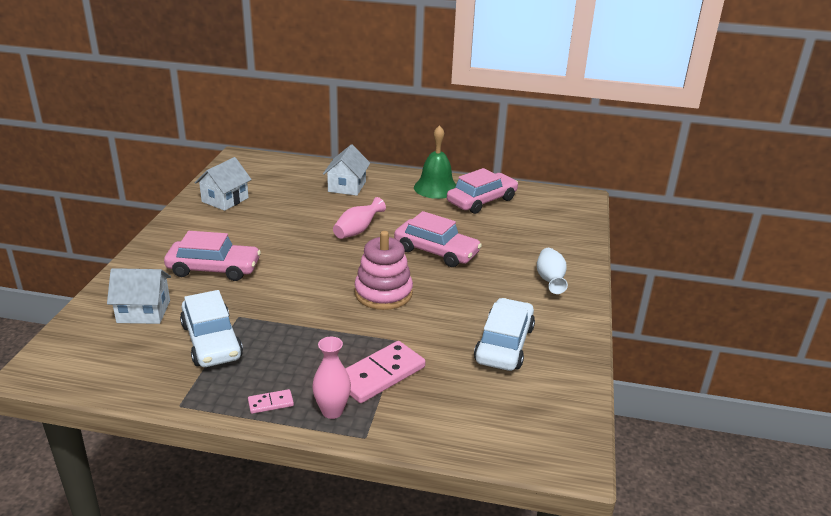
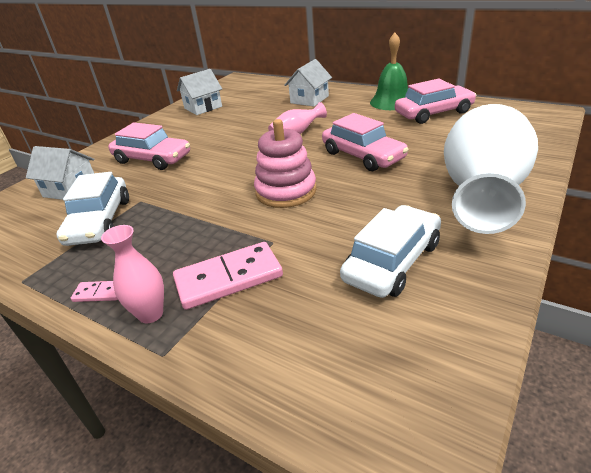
camera: 25 degrees right, 5 degrees up
(550, 280) = (481, 193): white vase -> white vase, size x2.38

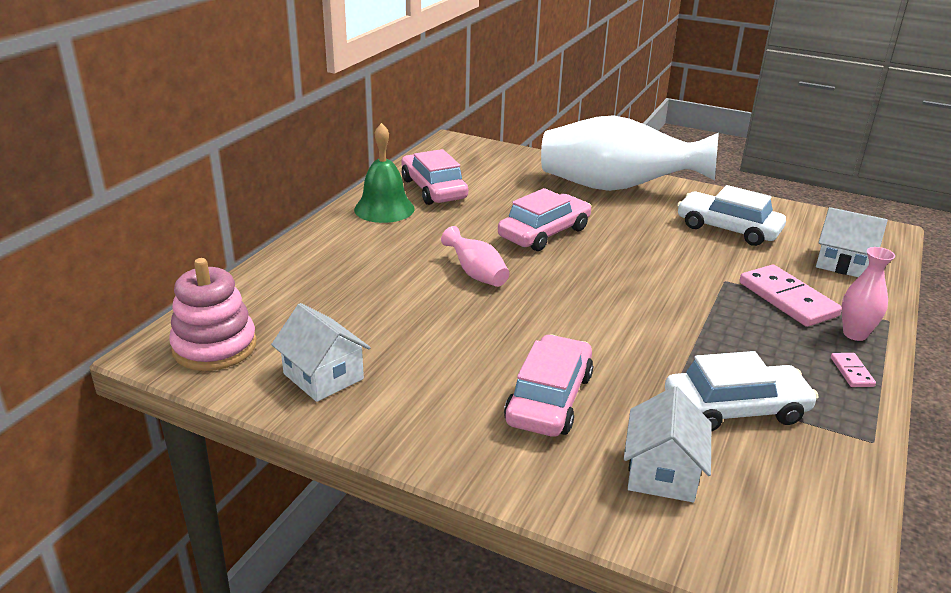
camera: 100 degrees left, 5 degrees down
(286, 191) = (631, 277): pink stacking toy -> pink stacking toy (215, 347)
(309, 99) = (342, 266): white house -> white house (843, 263)

